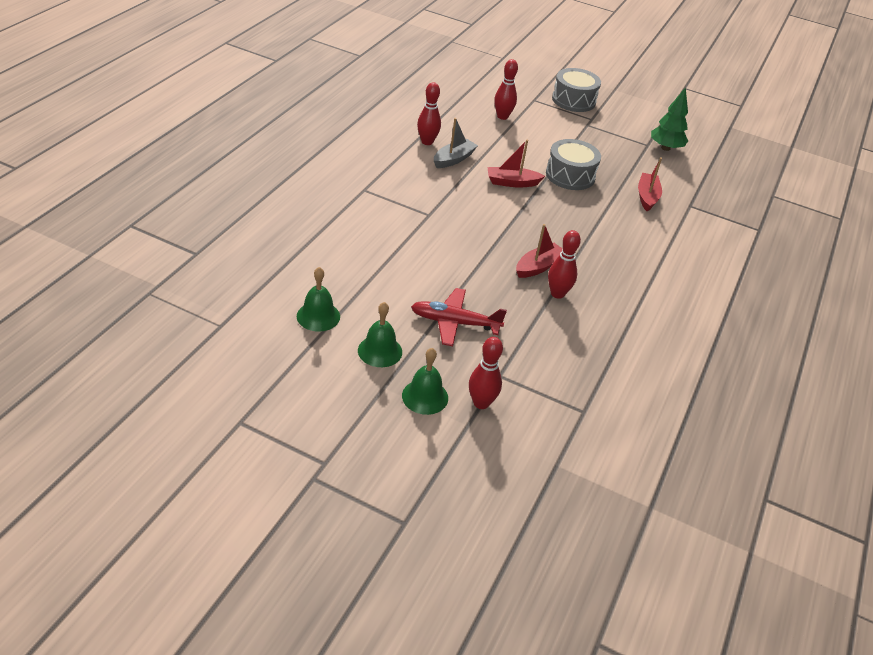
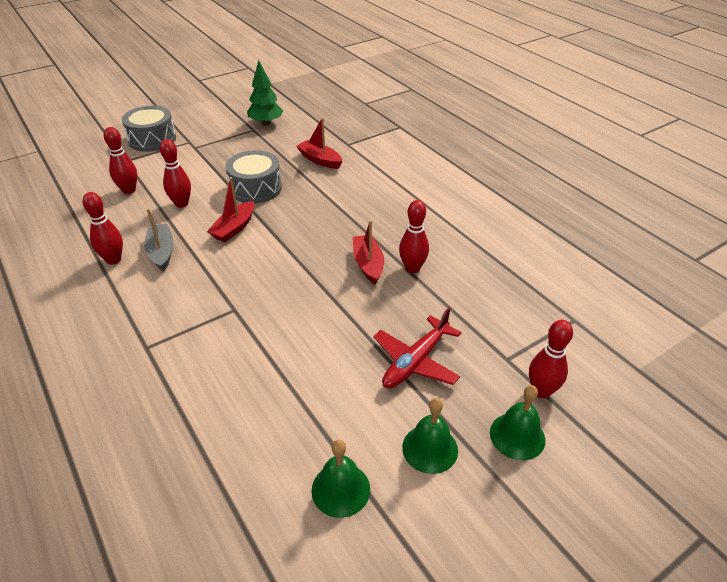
camera: 55 degrees left, 0 degrees up
(513, 146) = (181, 204): none -> red bowling pin

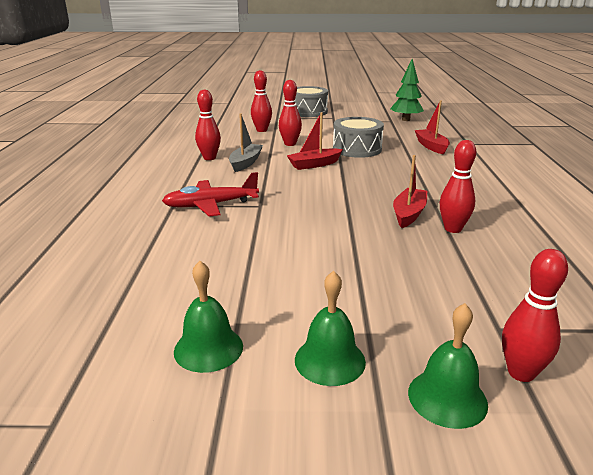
camera: 35 degrees right, 15 degrees down
(416, 361) = (386, 291): red plane -> red plane (211, 205)

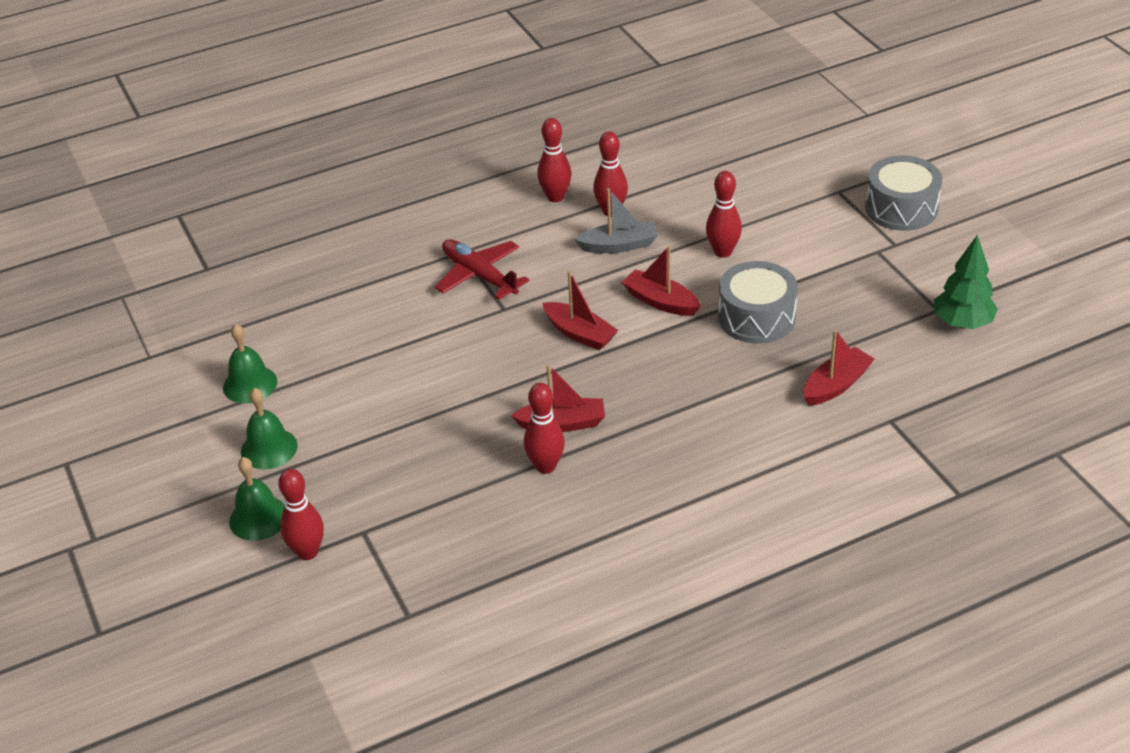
camera: 65 degrees right, 15 degrees up
(261, 130) = (759, 204): red bowling pin -> red bowling pin (555, 197)
(318, 190) = (579, 333): none -> red boat

